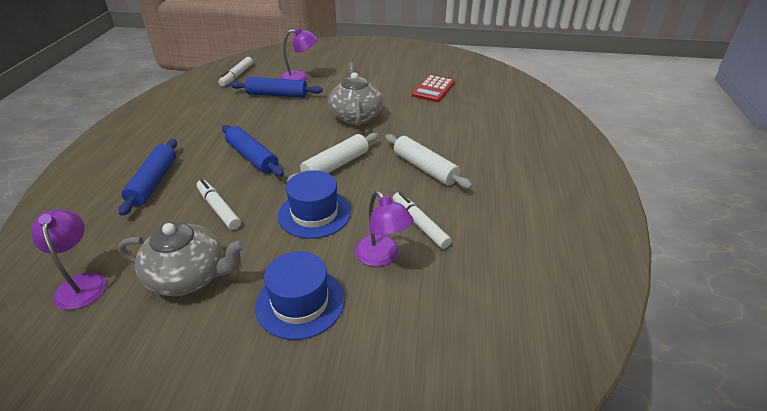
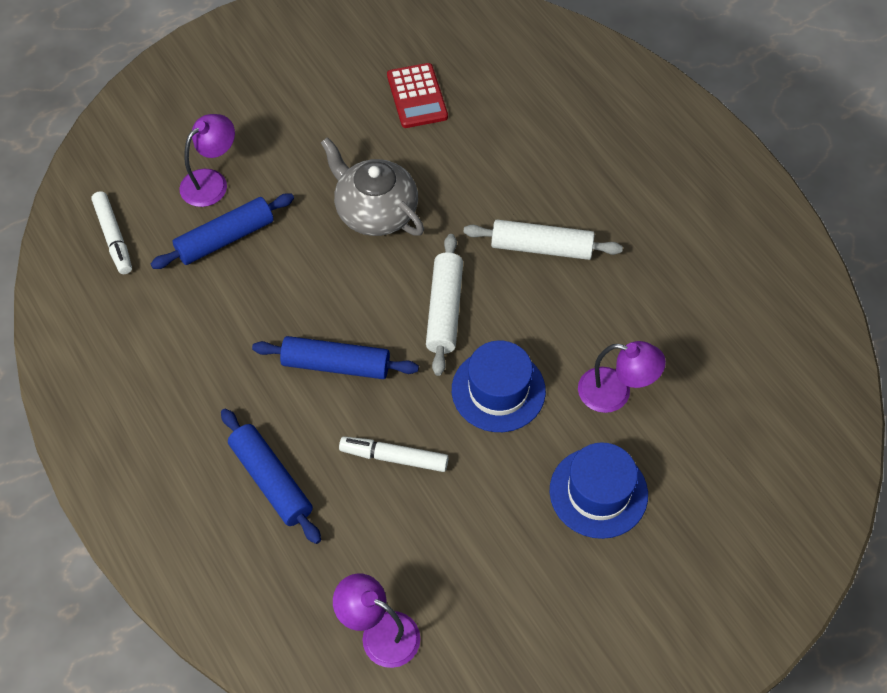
camera: 40 degrees left, 20 degrees up
(189, 276) = (471, 547): grey teapot -> none
(419, 224) = (610, 329): white marker -> none

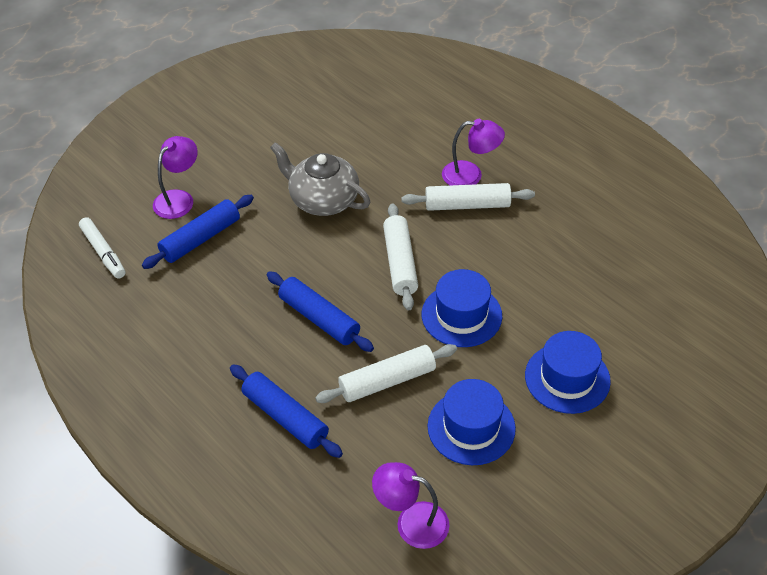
camera: 10 degrees left, 10 degrees down
(336, 365) = (319, 318): blue rolling pin -> blue rolling pin turned 45 degrees clockwise
(394, 457) = (387, 381): white marker -> white rolling pin
(417, 96) = (336, 113): red calculator -> none
(473, 532) = (471, 427): none -> blue hat
(615, 393) = (559, 301): purple lamp -> purple lamp (470, 175)

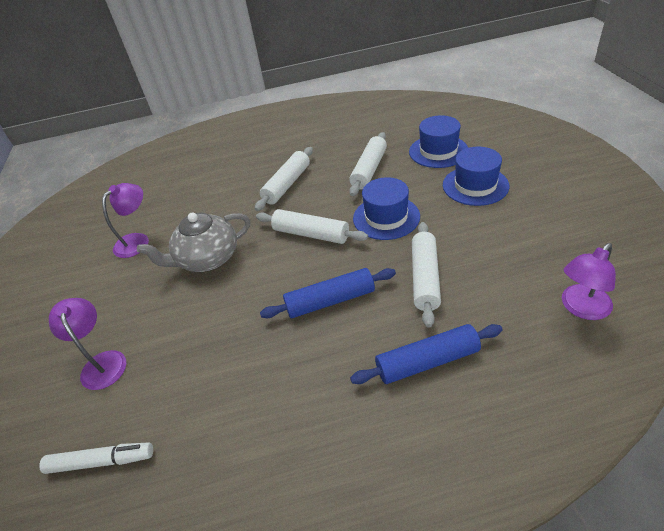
camera: 55 degrees left, 5 degrees down
(201, 239) = (167, 360): blue rolling pin -> none
(470, 175) = (262, 175): purple lamp -> purple lamp (137, 240)
(471, 427) = (496, 244): blue hat -> blue hat (438, 151)
(538, 266) = (369, 170): none -> white rolling pin

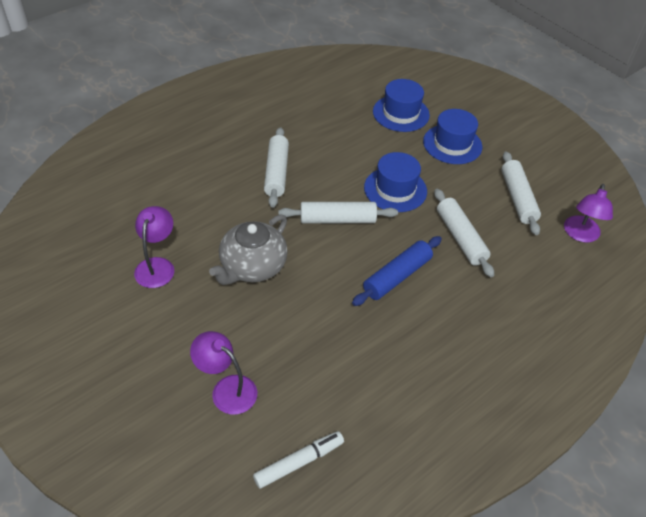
camera: 35 degrees left, 5 degrees up
(369, 170) = (348, 143): white rolling pin -> white rolling pin (517, 198)
(427, 361) = (501, 303): blue rolling pin -> none

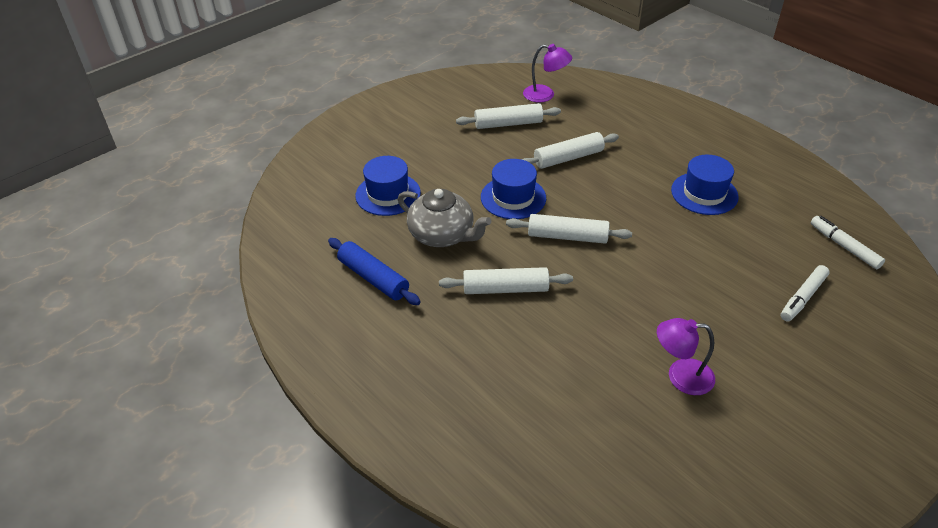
camera: 90 degrees left, 5 degrees down
(227, 389) = (802, 298): purple lamp -> white marker
(252, 266) = (652, 295): grey teapot -> grey teapot (442, 235)
(337, 220) = (567, 236): white rolling pin -> white rolling pin turned 75 degrees counterclockwise
(397, 276) = (629, 196): blue rolling pin -> blue rolling pin (373, 278)
(452, 144) = (437, 159): blue hat -> blue hat (704, 193)

